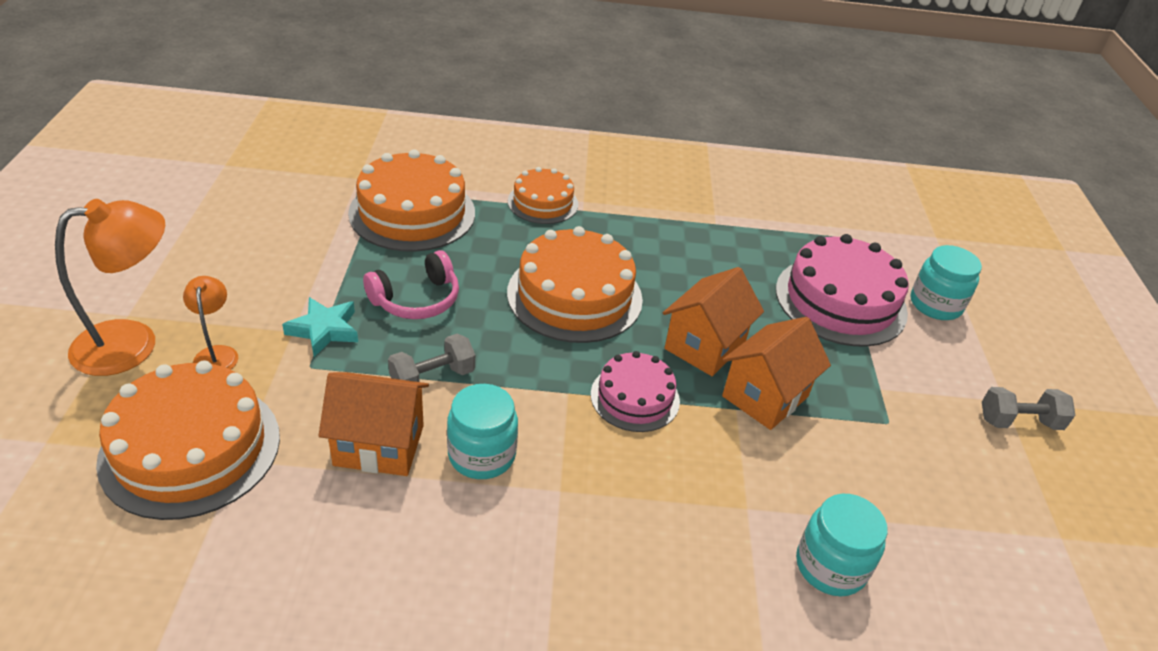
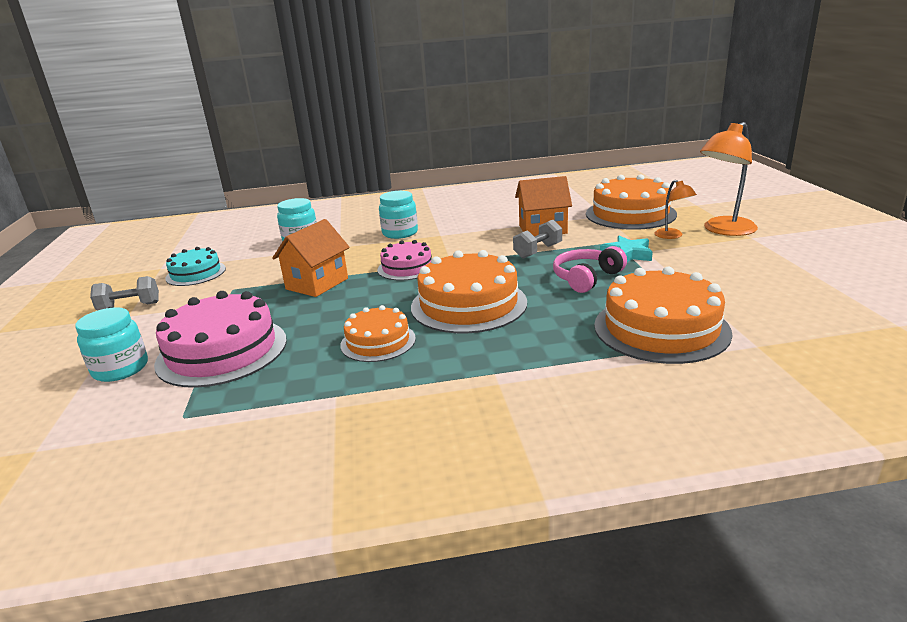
camera: 175 degrees right, 15 degrees down
(482, 455) = (487, 236): turquoise jar -> turquoise jar (400, 233)
(543, 203) = (542, 369): orange cake -> orange cake (378, 342)
(704, 346) = (358, 298): orange house -> none
(978, 493) = (196, 273): none -> turquoise cake

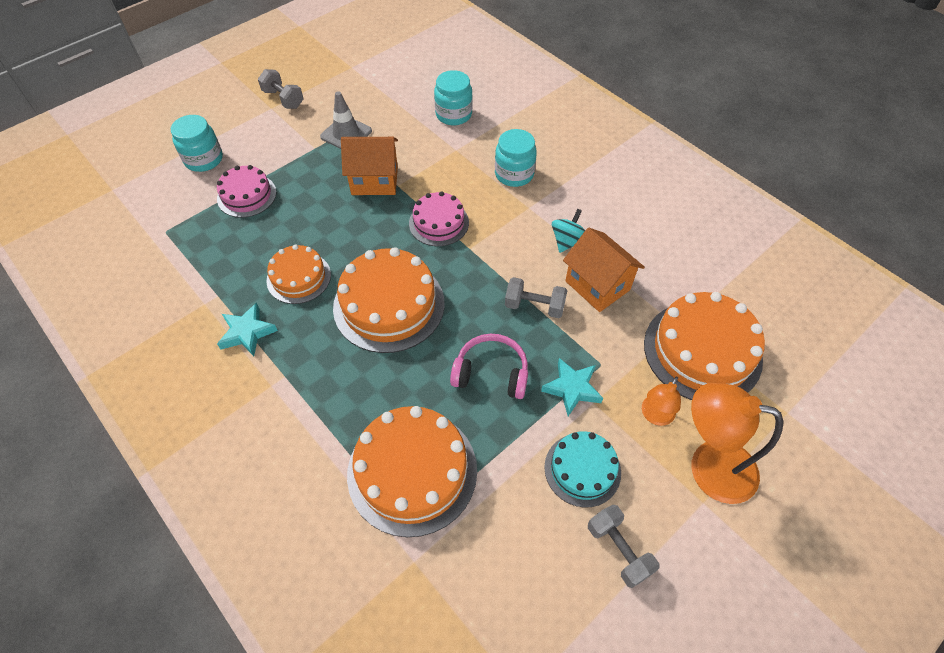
camera: 55 degrees right, 30 degrees up
(196, 273) = (353, 94): turquoise cake -> turquoise cake (582, 469)
(222, 351) = (246, 195): pink cake -> pink cake, size x0.59
(237, 285) = (346, 134): none -> grey traffic cone
(412, 385) = (247, 332): none -> turquoise star
(490, 230) = (567, 241): none -> turquoise spinning top
(778, 268) = (618, 550): none -> grey dumbbell

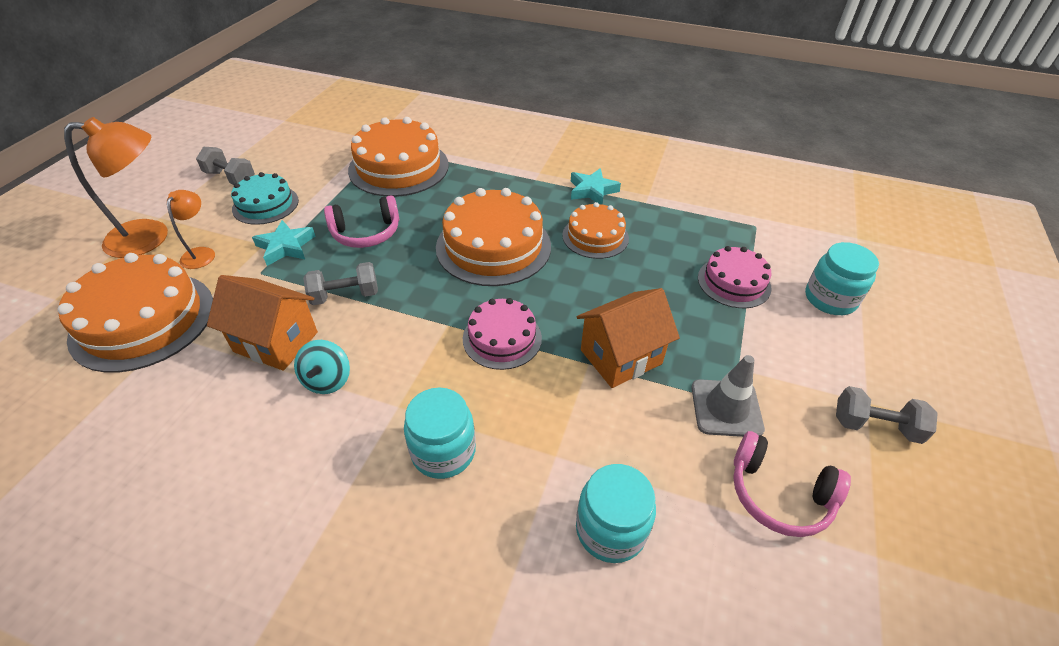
camera: 150 degrees right, 10 degrees down
(365, 96) = (779, 494): none -> pink headphones

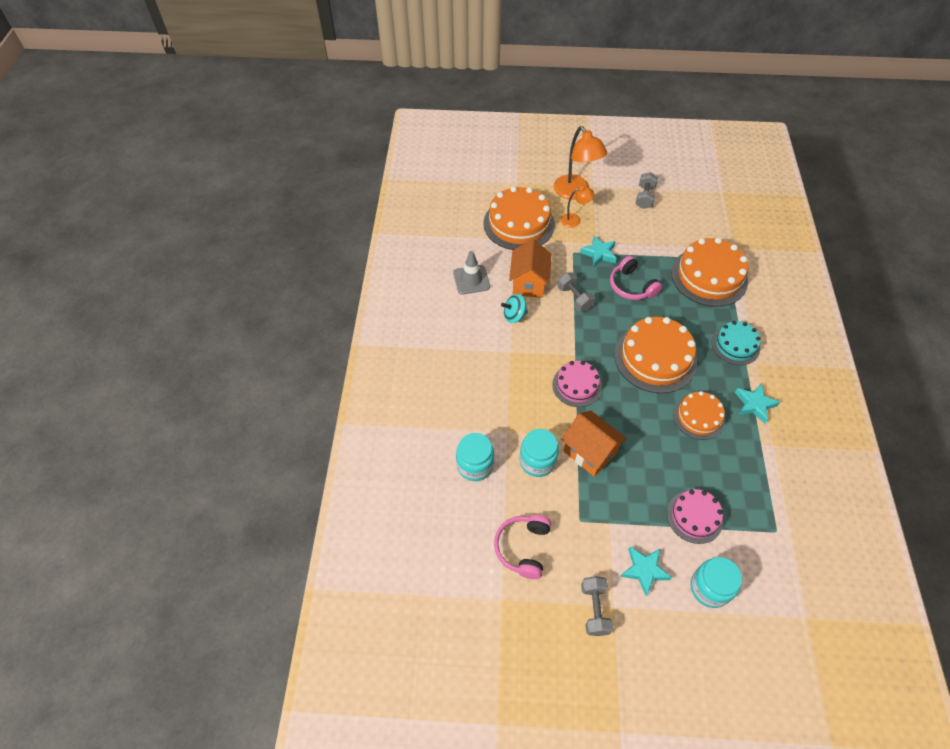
camera: 75 degrees right, 10 degrees up
(265, 205) = (630, 226): turquoise cake -> turquoise cake (735, 345)
(443, 451) = (492, 381): turquoise jar -> turquoise jar (537, 461)
(726, 408) = (573, 517): grey traffic cone -> grey traffic cone (471, 280)
(810, 352) = (644, 570): none -> turquoise star

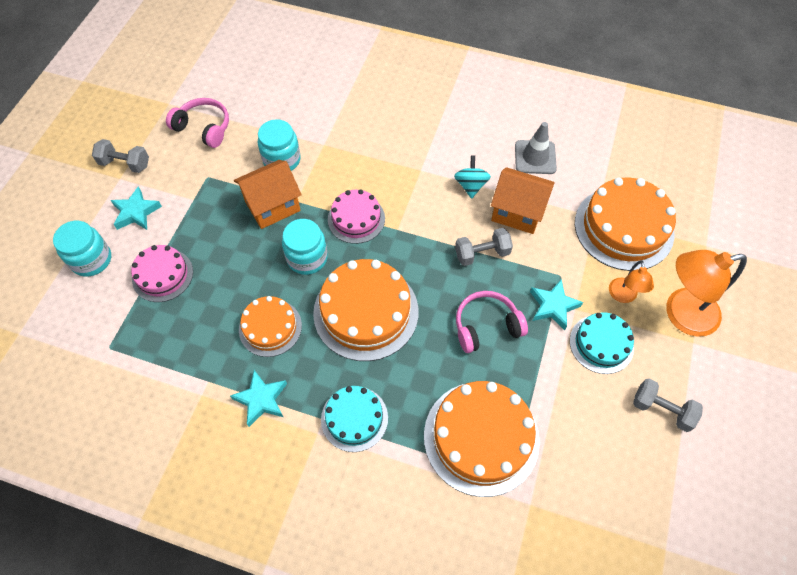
camera: 105 degrees right, 5 degrees up
(475, 465) = (298, 111): turquoise jar -> turquoise jar (307, 258)
(615, 227) = (601, 344): none -> turquoise cake

